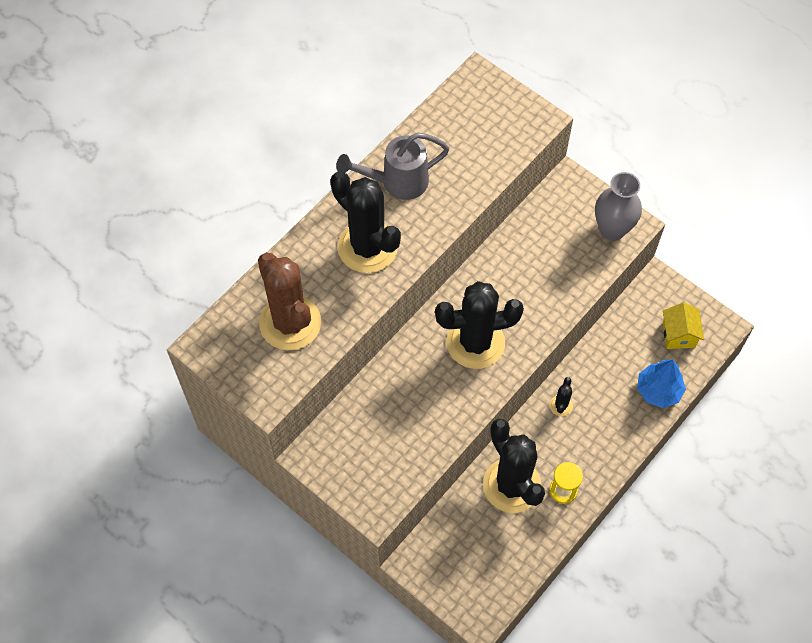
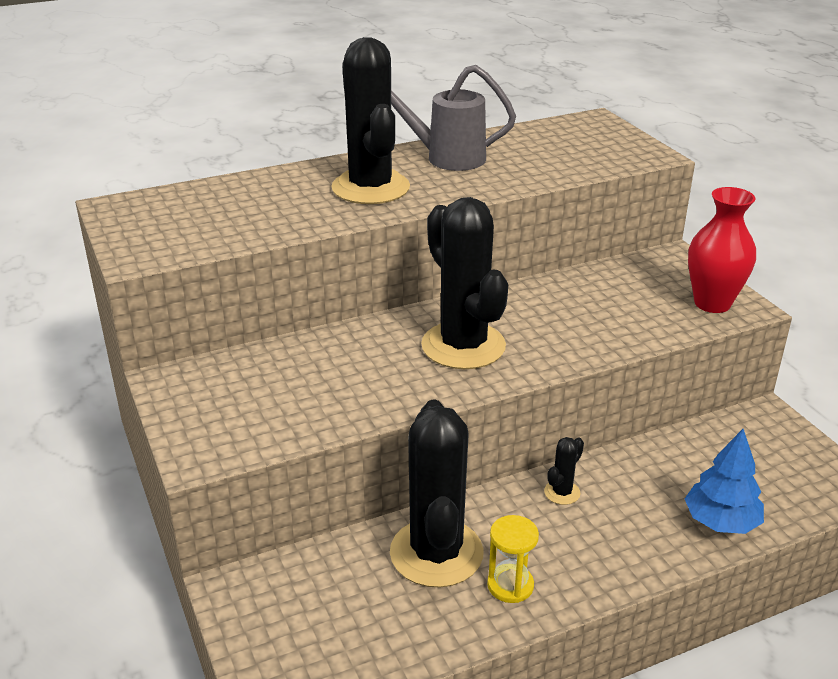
camera: 25 degrees right, 30 degrees down
(290, 323) = (228, 214): brown cactus -> none
(475, 343) = (463, 346): black cactus -> black cactus turned 45 degrees clockwise
(612, 229) = (712, 303): grey vase -> red vase
(678, 334) = (779, 474): yellow house -> none

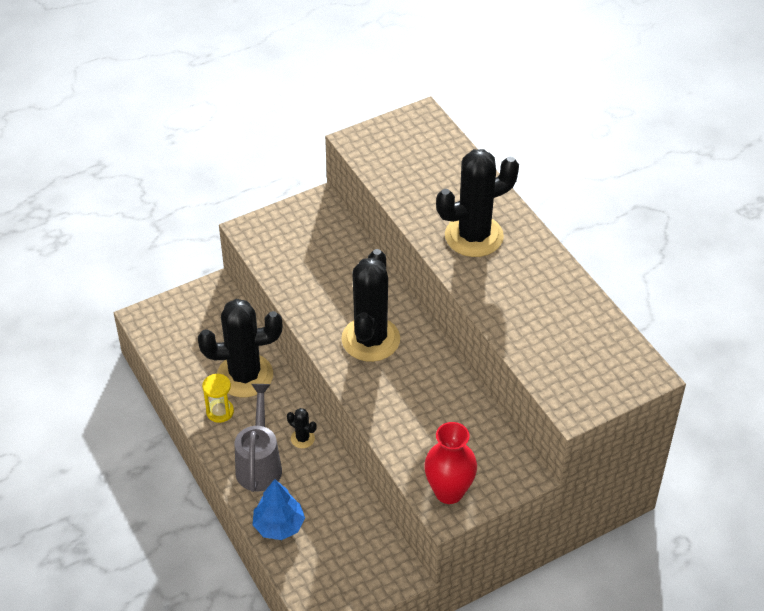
camera: 85 degrees right, 15 degrees up
(445, 158) = (538, 275): grey watering can -> grey watering can (259, 463)
(463, 346) = (370, 339): black cactus -> black cactus turned 45 degrees counterclockwise

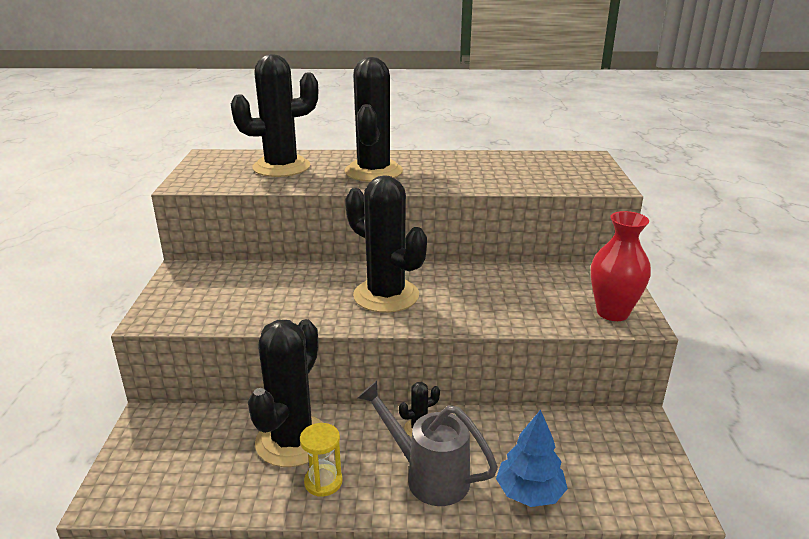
camera: 60 degrees left, 20 degrees down
(435, 174) = (281, 167): none -> black cactus

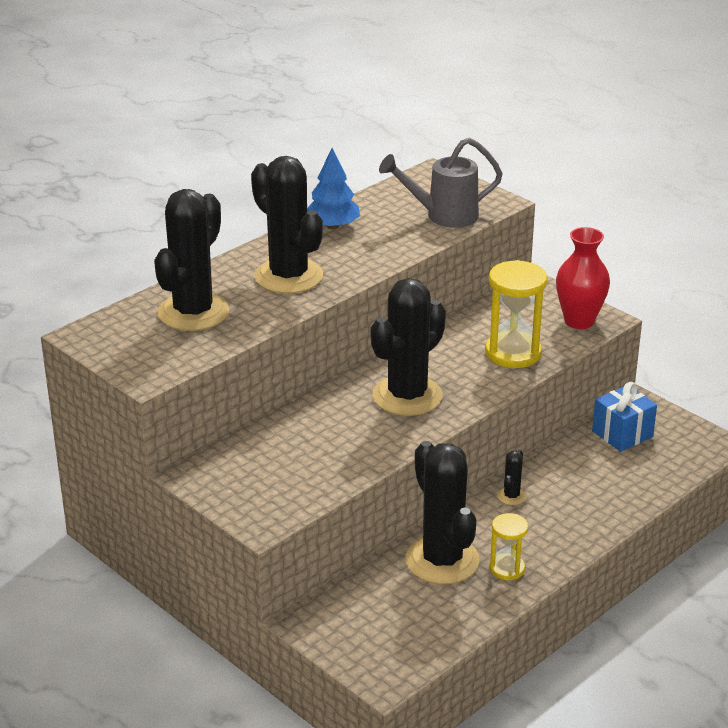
camera: 45 degrees left, 5 degrees up
(386, 295) = (407, 396): black cactus -> black cactus turned 45 degrees counterclockwise
(427, 476) = (563, 521): grey watering can -> grey watering can (443, 216)
(516, 307) = (513, 353): none -> yellow hourglass
(529, 493) = (634, 490): blue tree -> blue tree (332, 226)
(589, 439) = (622, 434): none -> blue gift

